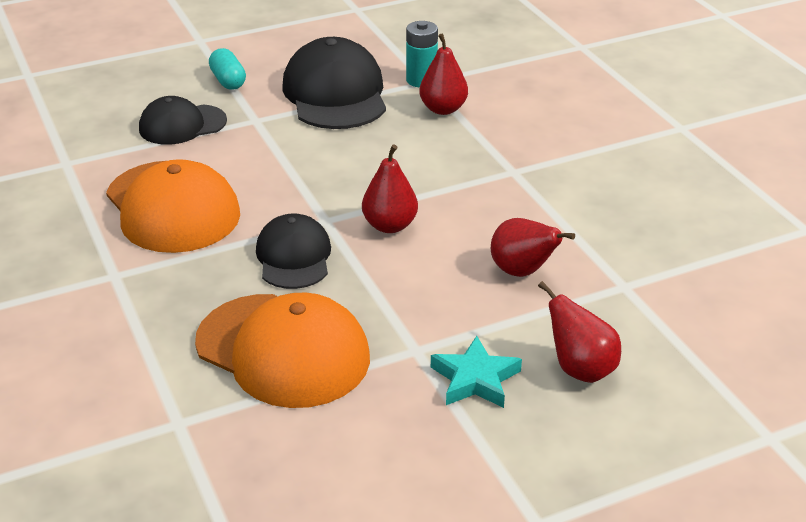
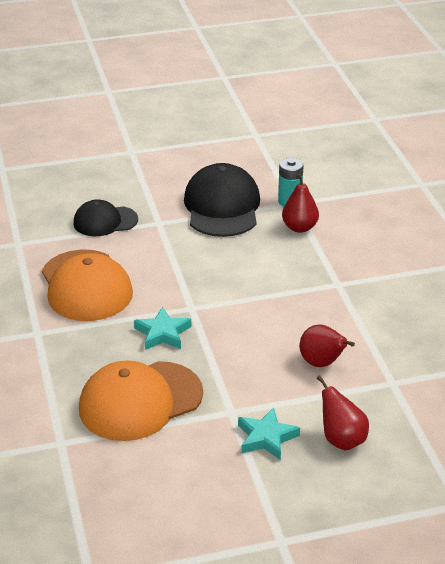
camera: 10 degrees right, 0 degrees up
(228, 81) = (145, 188): turquoise capsule -> none
(283, 350) = (140, 401): orange cap -> orange cap turned 105 degrees clockwise
(294, 257) = (163, 333): black cap -> turquoise star
(390, 226) = (236, 317): red pear -> none

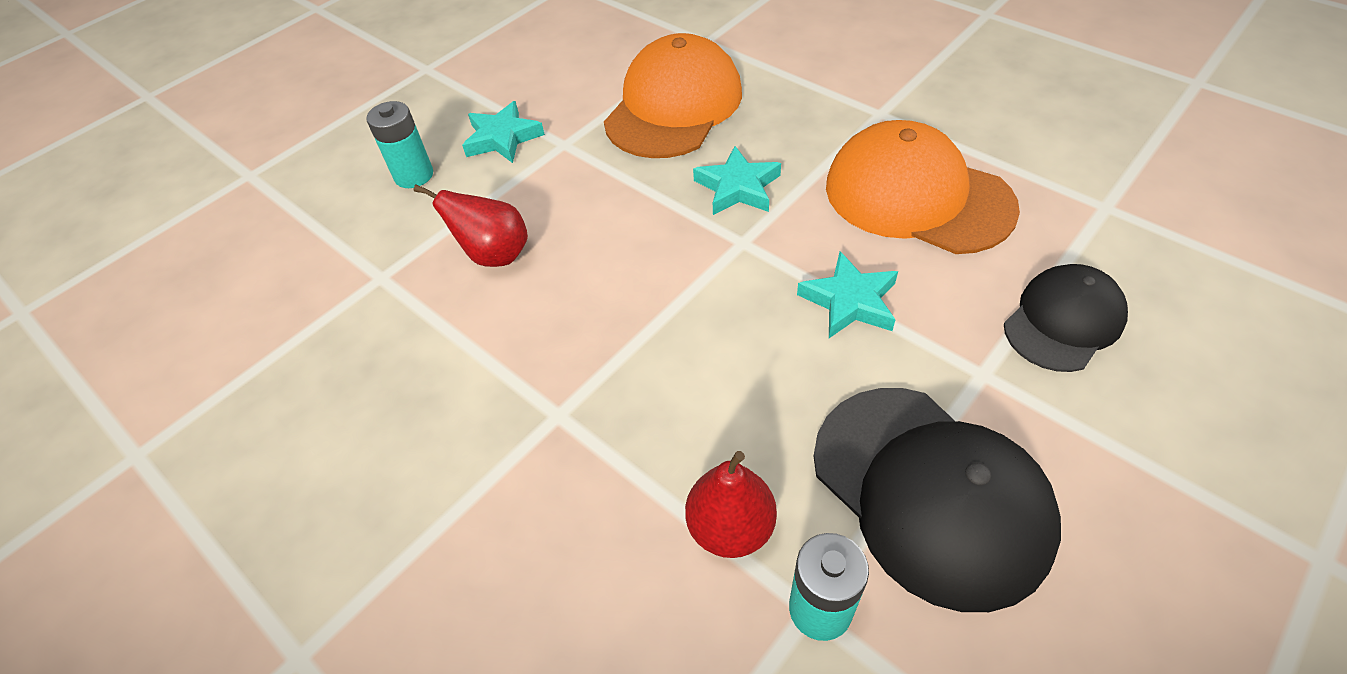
camera: 150 degrees right, 15 degrees up
(175, 264) = (849, 301): none -> turquoise star
(341, 440) = (414, 175): red pear -> turquoise battery

